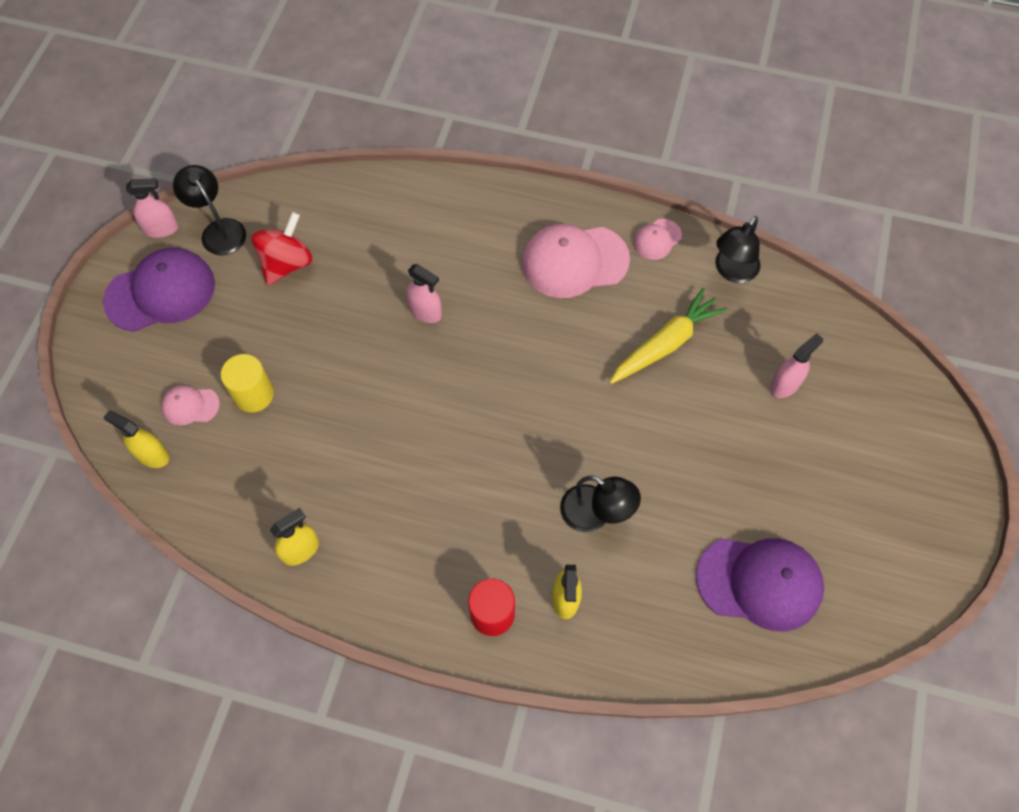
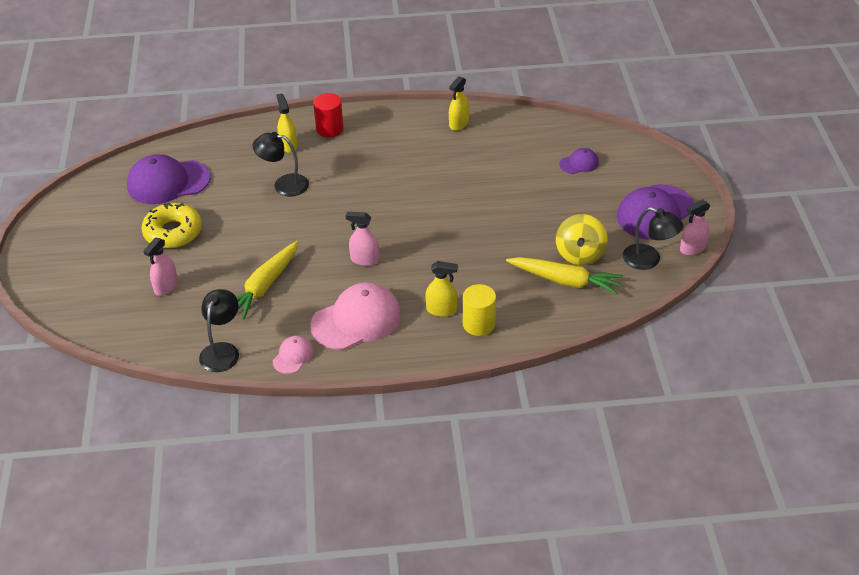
camera: 160 degrees right, 20 degrees down
(152, 455) = (582, 137): yellow spray bottle -> yellow spray bottle (441, 310)
(190, 406) = (579, 163): pink cap -> purple cap
(254, 394) = (543, 179): yellow cylinder -> yellow cylinder (478, 324)
(287, 263) = (580, 254): red spinning top -> yellow spinning top
(325, 235) = (565, 281): none -> yellow carrot
(425, 311) = (456, 255): pink spray bottle -> pink spray bottle (364, 260)
(765, 476) = (173, 232): none -> yellow donut

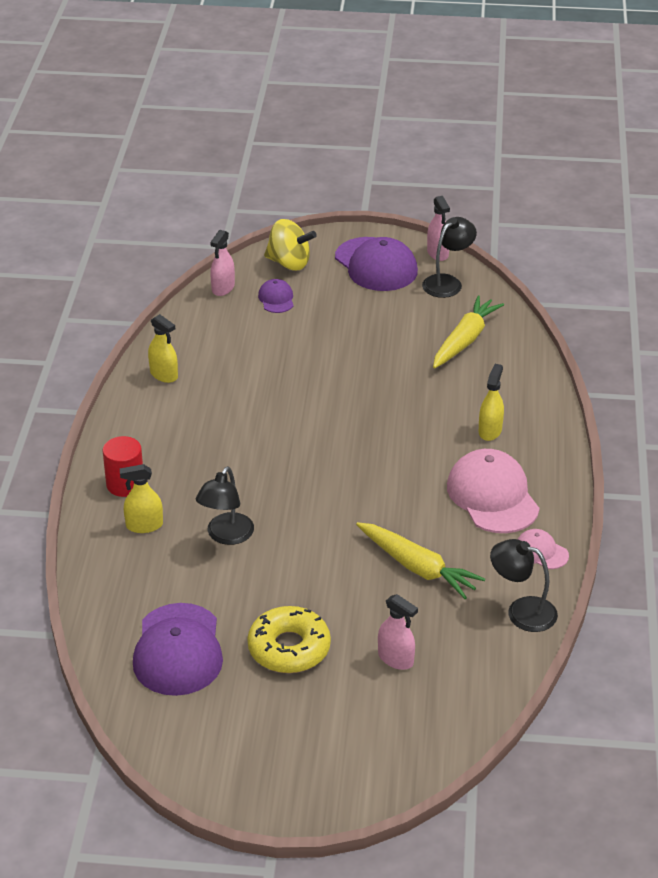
camera: 80 degrees left, 5 degrees down
(364, 260) = (392, 479): pink spray bottle -> pink spray bottle (223, 288)
(478, 324) = (517, 407): yellow cylinder -> none
(580, 254) = (427, 324): yellow spinning top -> yellow spinning top (289, 263)

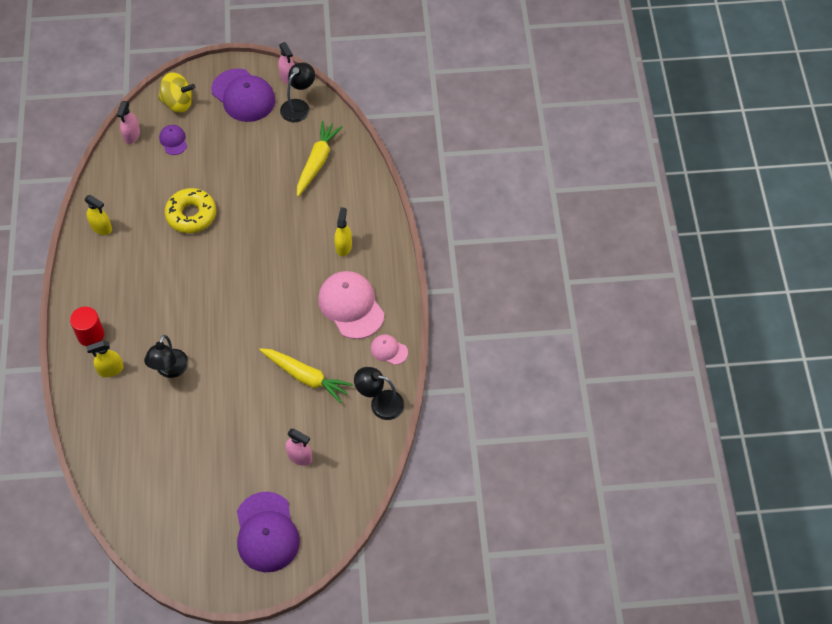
camera: 10 degrees left, 20 degrees up
(178, 650) = (152, 473): purple cap -> purple cap (266, 532)
(289, 648) = (227, 459): yellow donut -> yellow donut (191, 215)

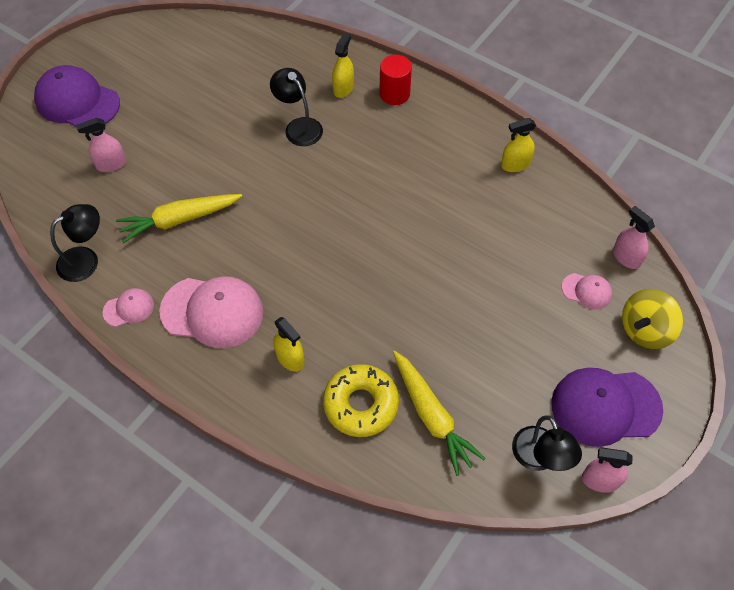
camera: 130 degrees right, 0 degrees up
(173, 140) = (586, 291): purple cap -> pink cap
(191, 215) = (464, 246): yellow donut -> yellow donut (361, 404)

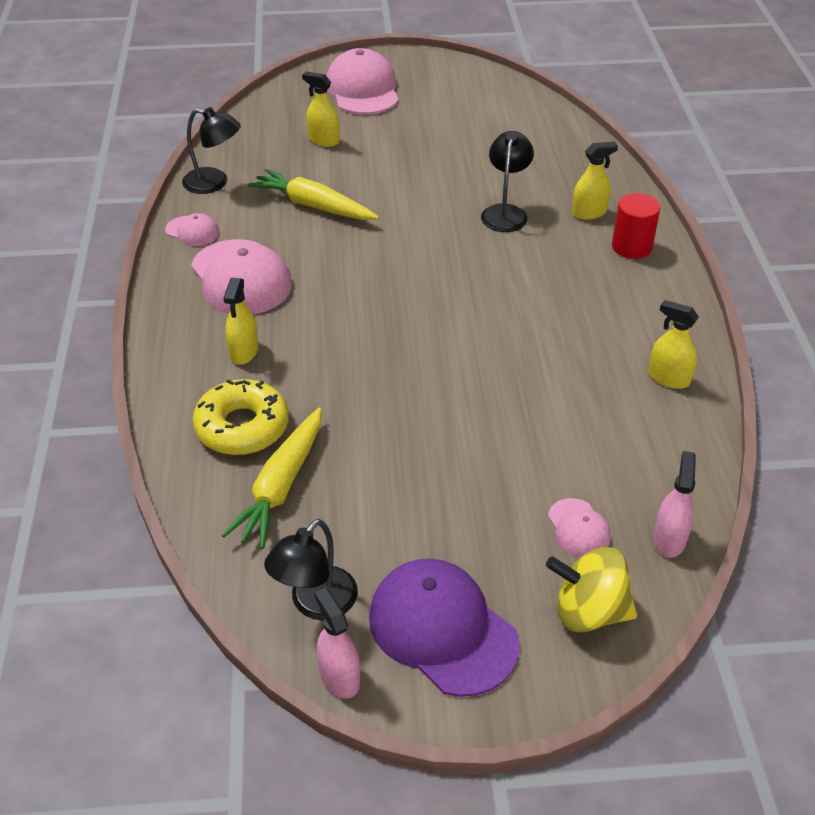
camera: 50 degrees right, 15 degrees down
(77, 102) = (362, 89): purple cap -> pink cap
(111, 164) = (323, 140): pink spray bottle -> yellow spray bottle

